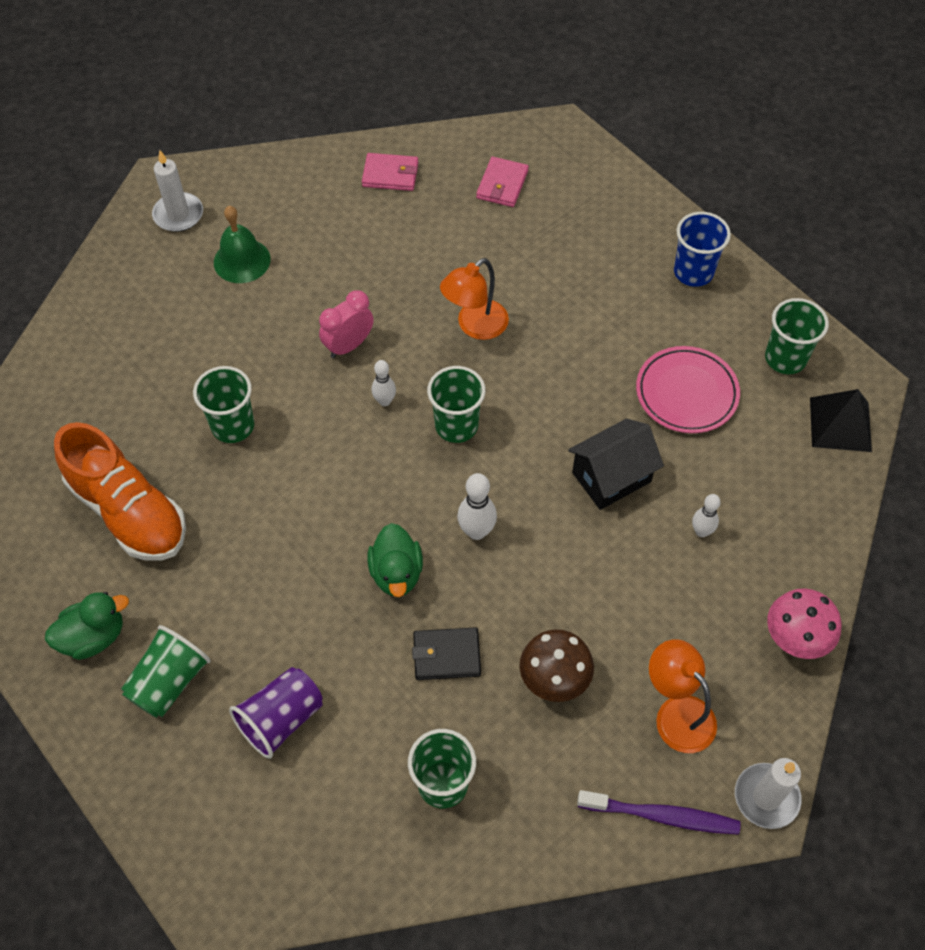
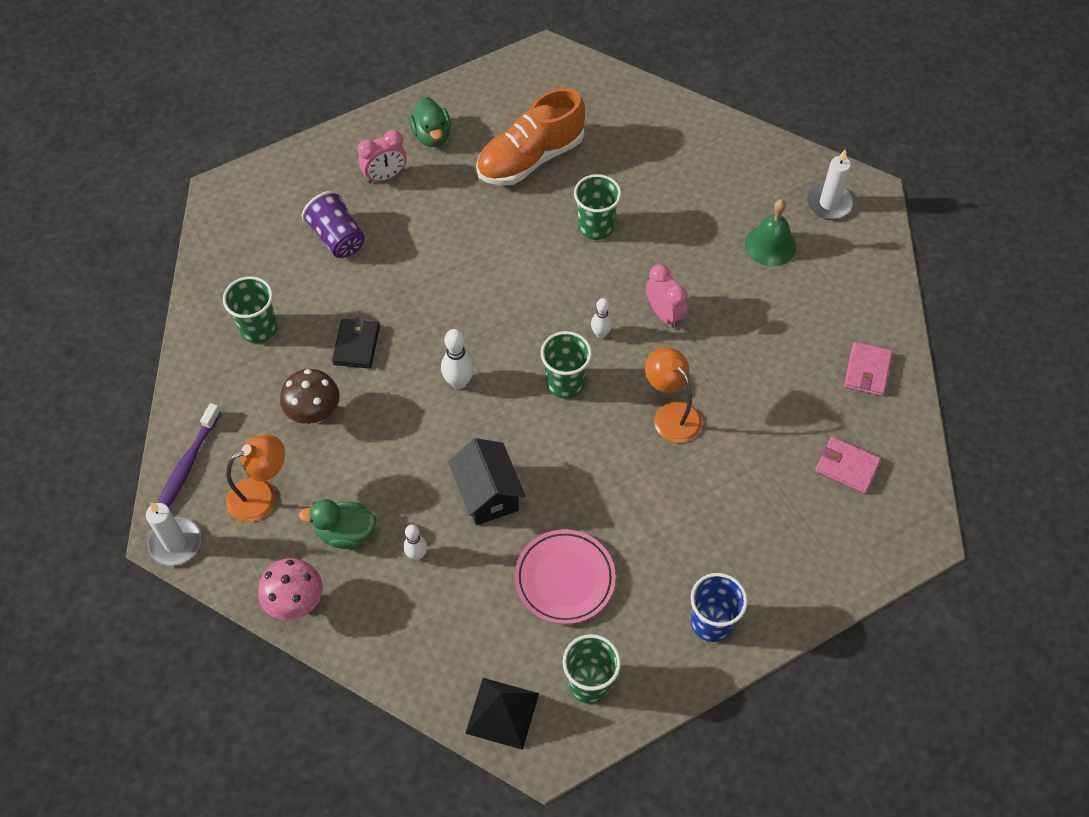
camera: 100 degrees right, 0 degrees up
(169, 682) = (385, 176): green cup -> pink clock
(396, 573) = (435, 321): green duck -> green duck (345, 533)

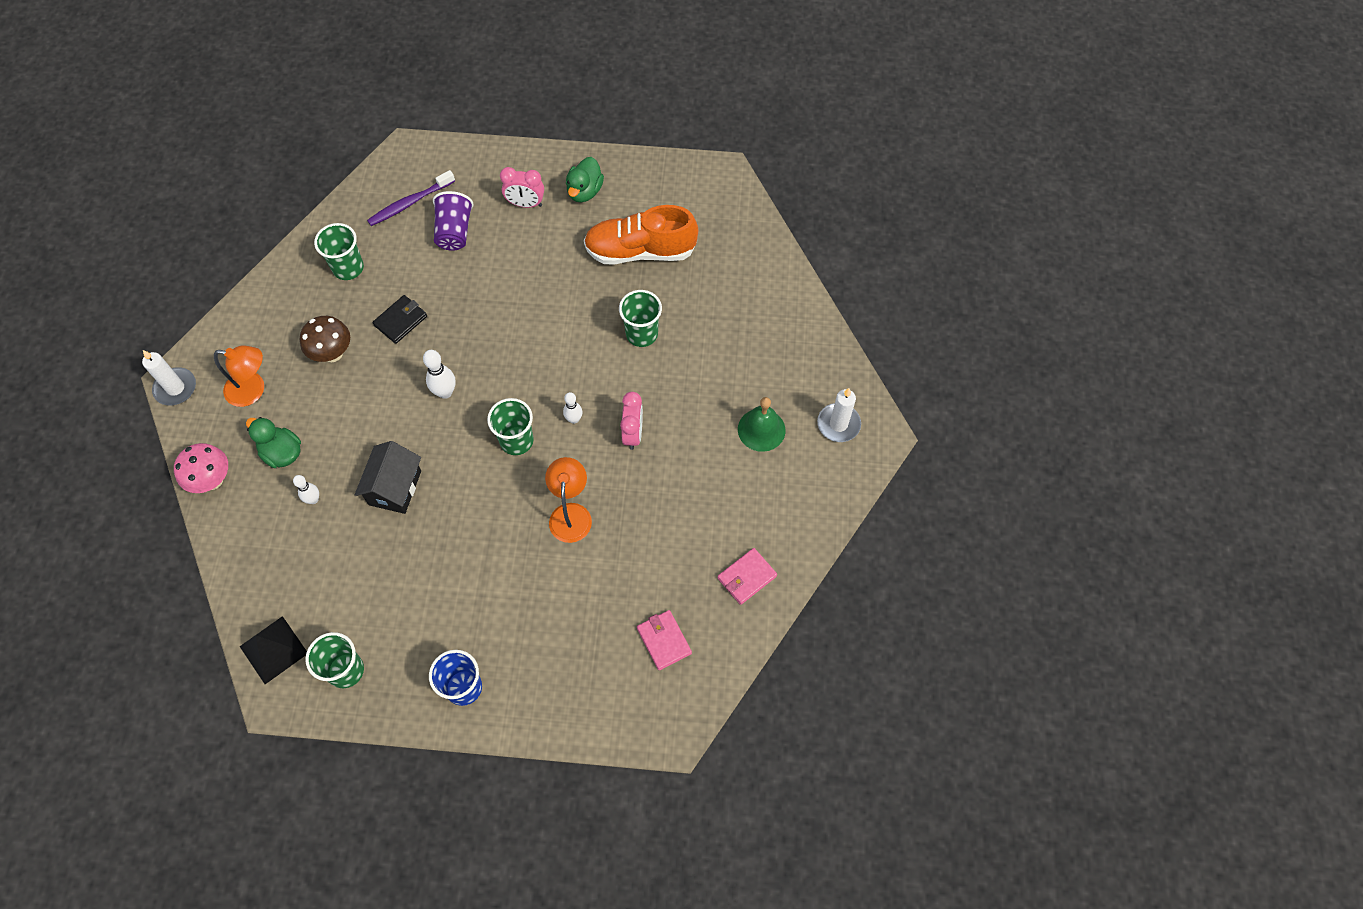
camera: 35 degrees right, 5 degrees up
(187, 466) = (225, 338): purple toothbrush -> purple toothbrush (410, 203)
(564, 579) = (393, 584): pink plate -> none

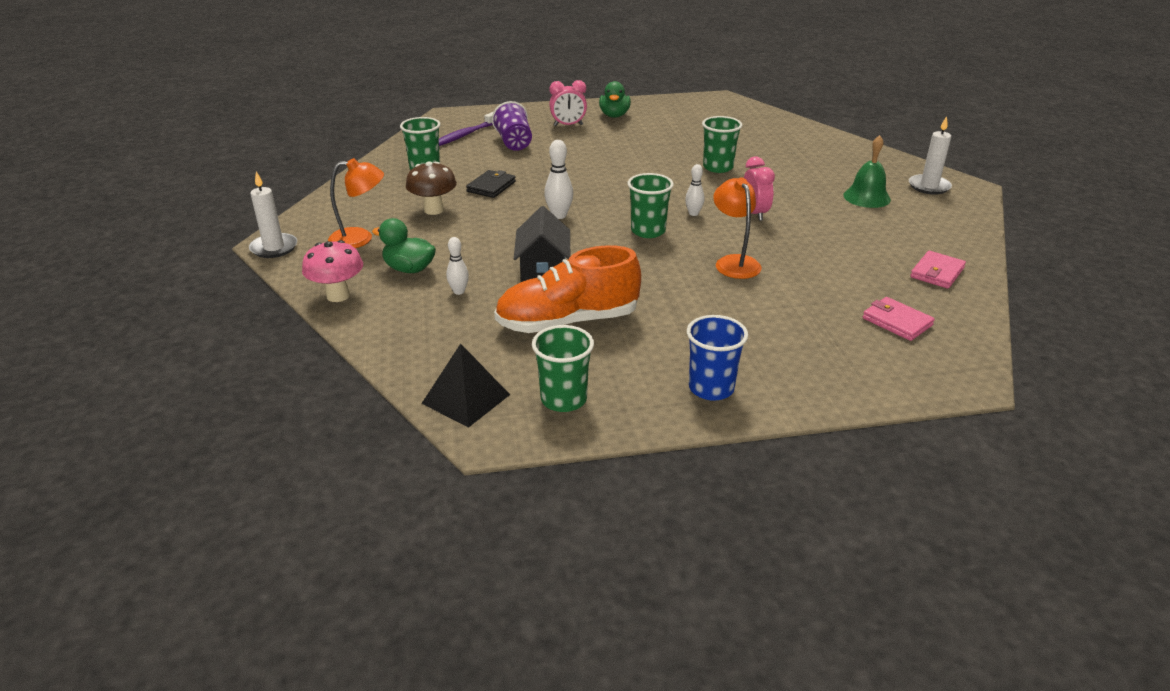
camera: 15 degrees left, 30 degrees down
(640, 251) = (683, 133): orange shoe -> orange shoe (568, 322)

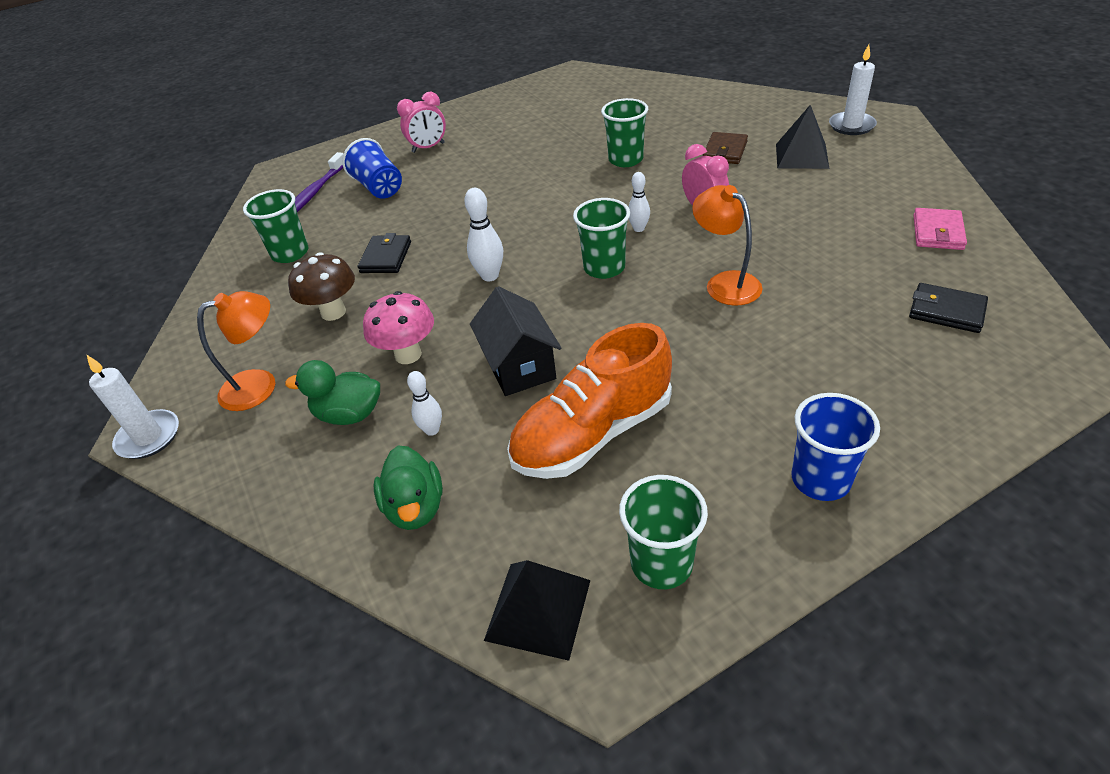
camera: 15 degrees left, 10 degrees up
(338, 296) = (276, 490): pink mushroom -> pink mushroom (408, 354)
(514, 142) = (379, 187): purple cup -> blue cup
(614, 115) = (472, 122): green duck -> green duck (415, 507)
(804, 180) = (725, 151): none -> brown wallet
(866, 197) = (801, 156): green bell -> black pyramid
(897, 322) = (946, 311): pink wallet -> black wallet

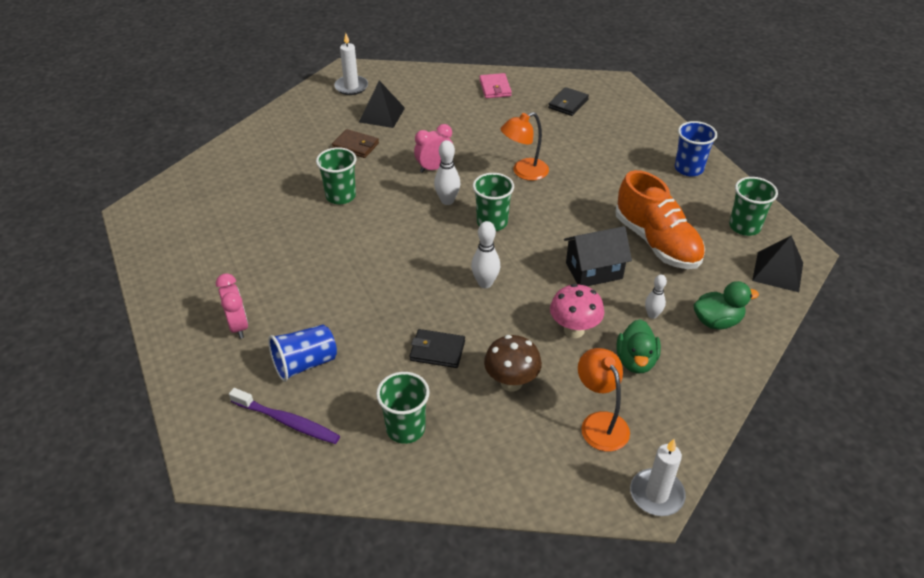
camera: 90 degrees left, 0 degrees up
(639, 228) = (447, 201): white bowling pin -> white bowling pin, size x1.51
(937, 232) = (495, 88): pink wallet -> pink wallet turned 60 degrees clockwise

